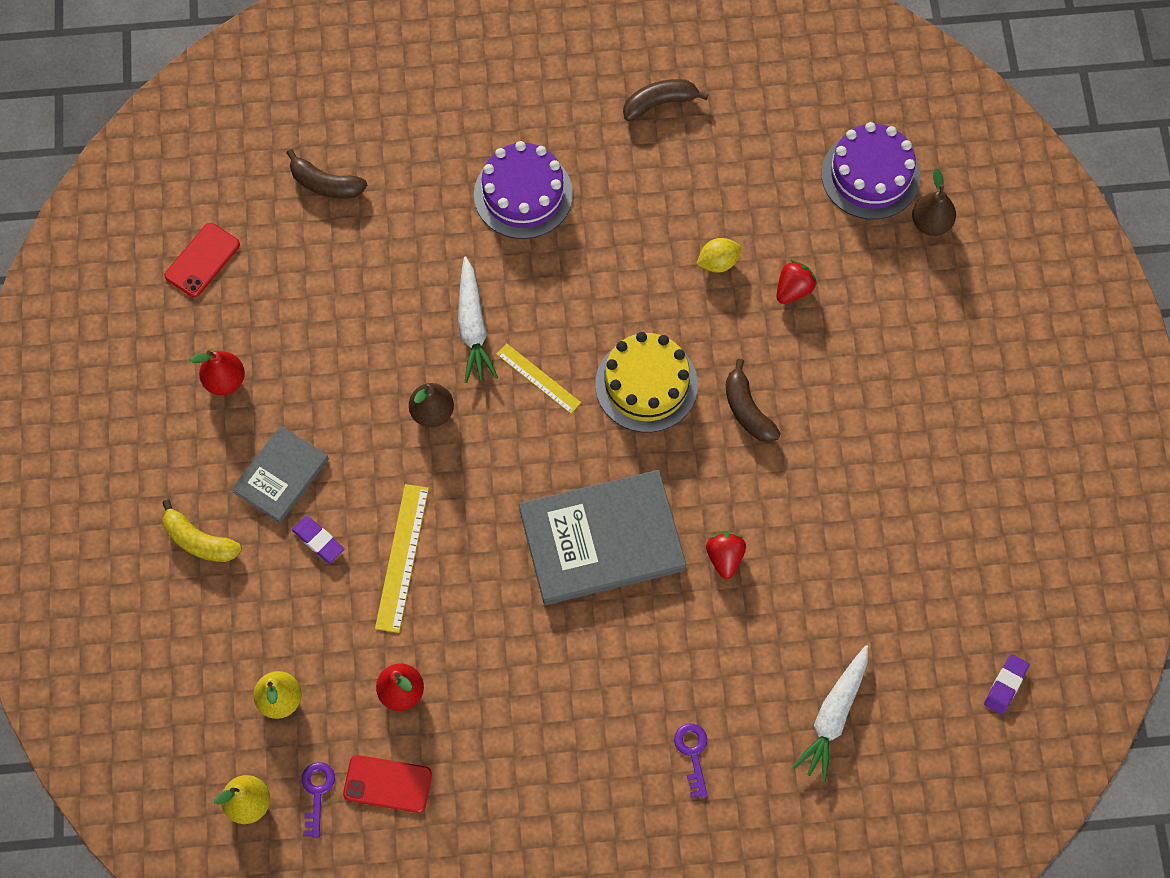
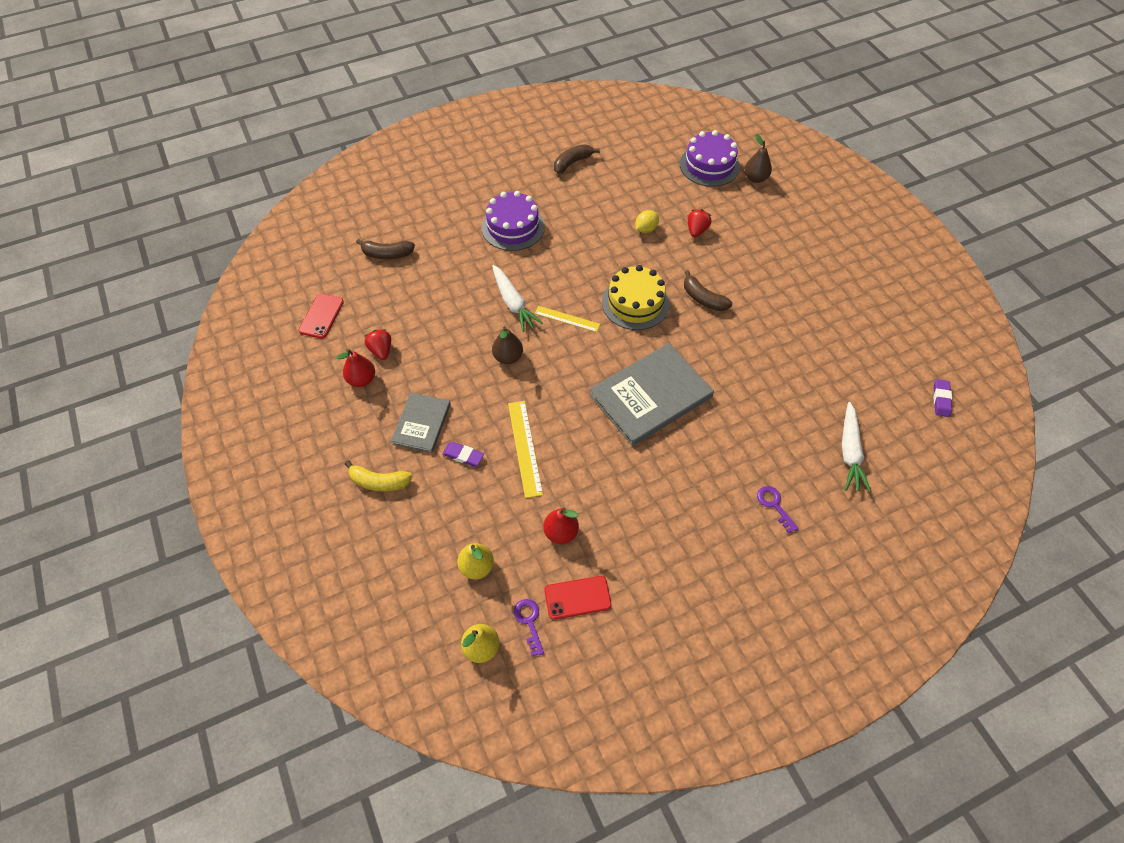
camera: 20 degrees left, 10 degrees down
(725, 557) = (732, 382): red strawberry -> red strawberry (381, 350)

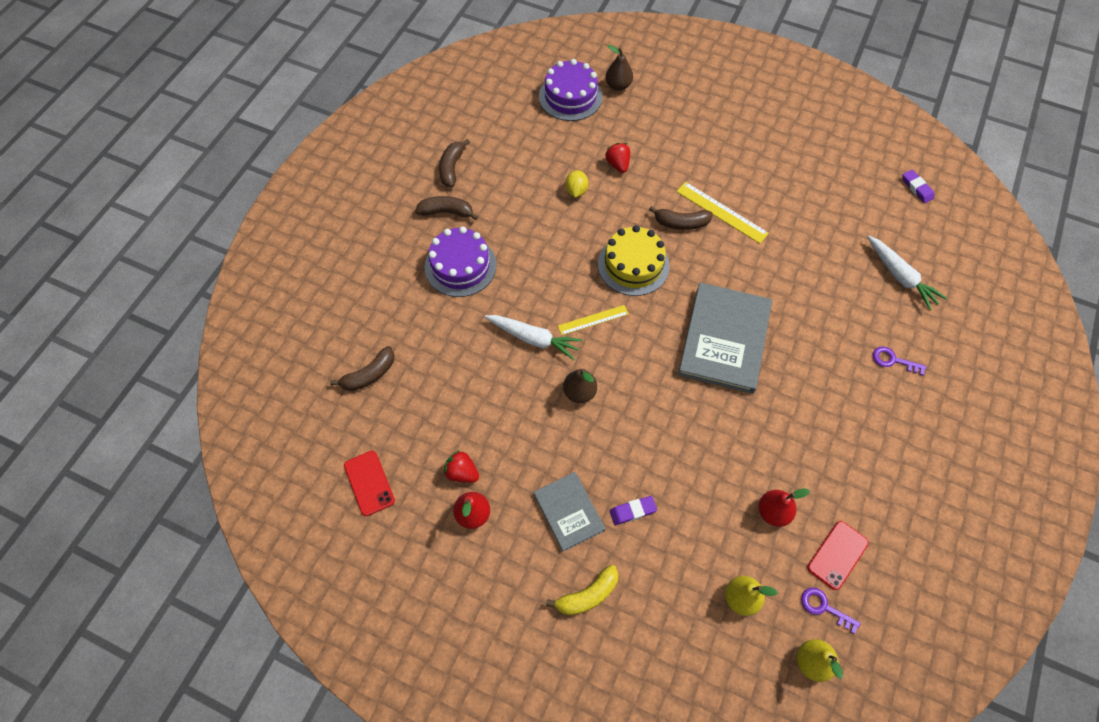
camera: 40 degrees left, 5 degrees up
(524, 448) = (674, 463): yellow ruler -> yellow ruler (721, 212)
(539, 188) = (447, 212): none -> brown banana

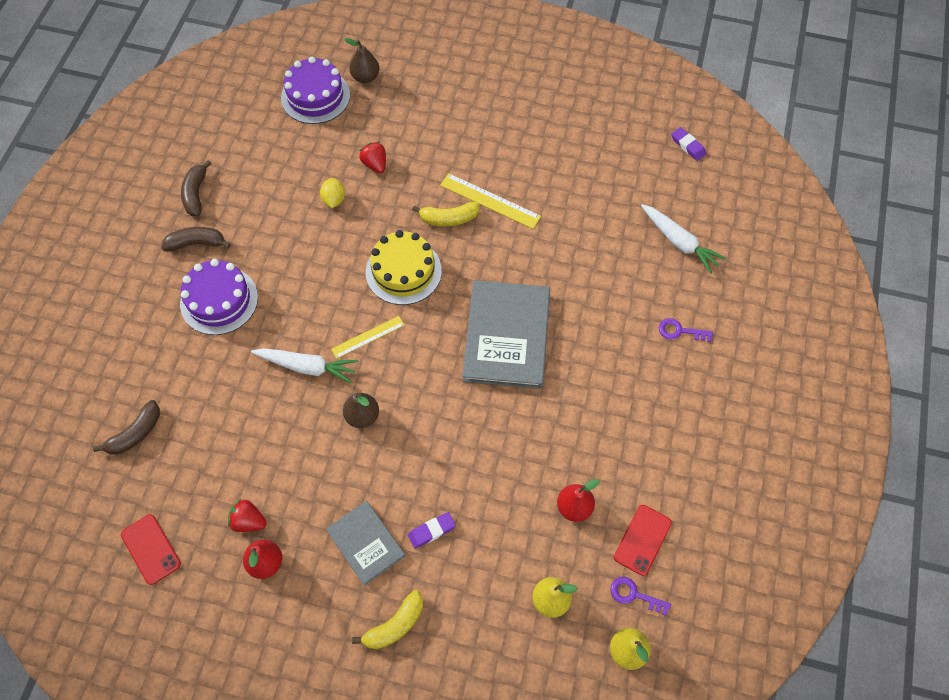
camera: 10 degrees left, 0 degrees up
(681, 223) = (448, 219): brown banana -> yellow banana

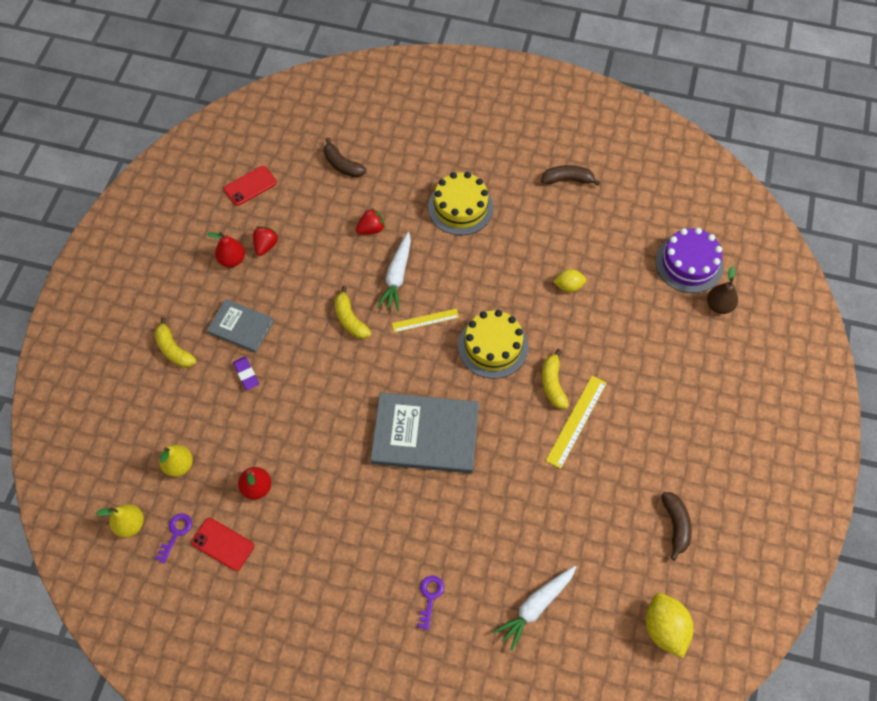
camera: 90 degrees right, 0 degrees up
(196, 243) = (516, 186): brown banana -> brown banana (675, 525)
(219, 300) = (460, 207): purple cake -> yellow cake
(362, 416) = (350, 319): brown pear -> yellow banana
(366, 543) = (241, 327): grey book -> grey book turned 60 degrees clockwise
(368, 337) = (425, 320): yellow ruler -> yellow ruler turned 75 degrees counterclockwise
(375, 164) = (612, 318): red strawberry -> red strawberry (371, 229)
(688, 146) = (664, 628): purple eraser -> yellow lemon

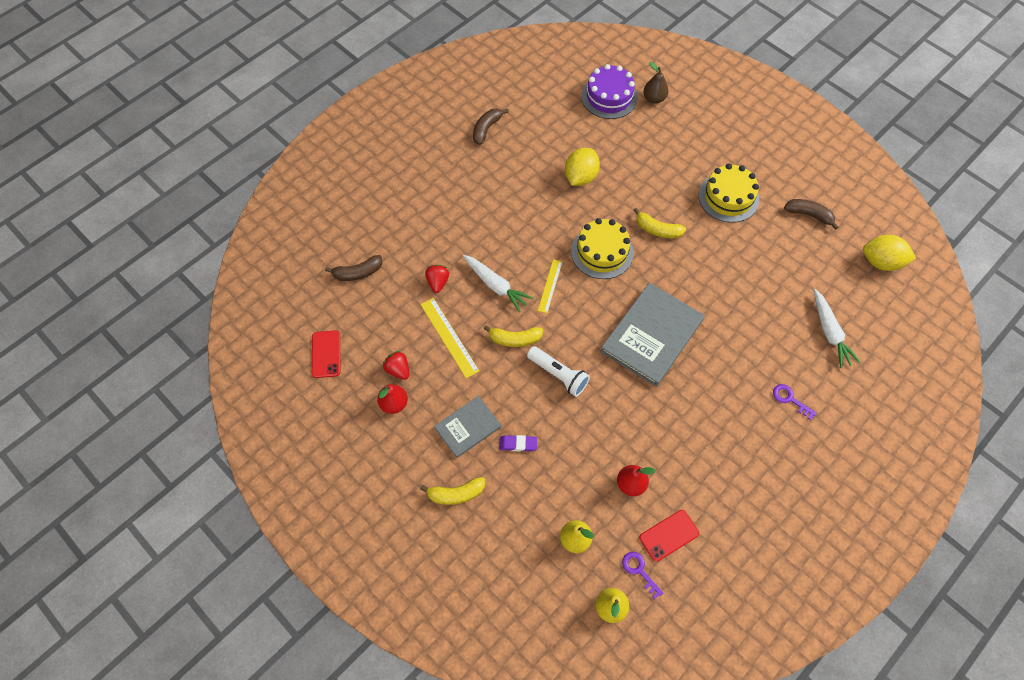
camera: 60 degrees left, 0 degrees up
(334, 373) = (558, 375): none -> white flashlight
(460, 207) = (461, 210): yellow cake -> yellow cake (728, 197)
(568, 286) = (580, 177): yellow lemon -> yellow lemon, size x1.67
(576, 421) = (696, 231): yellow ruler -> yellow ruler (449, 337)

